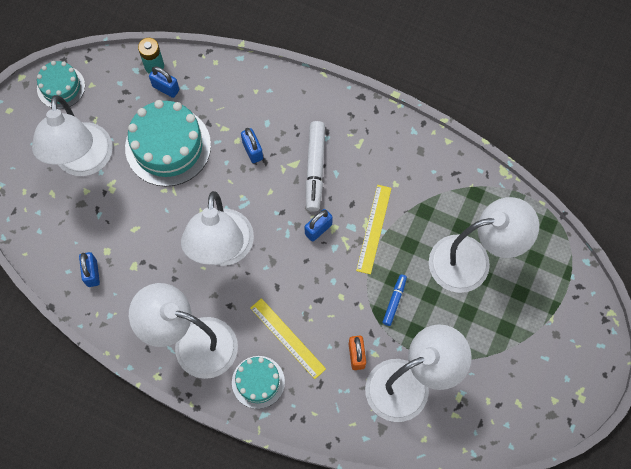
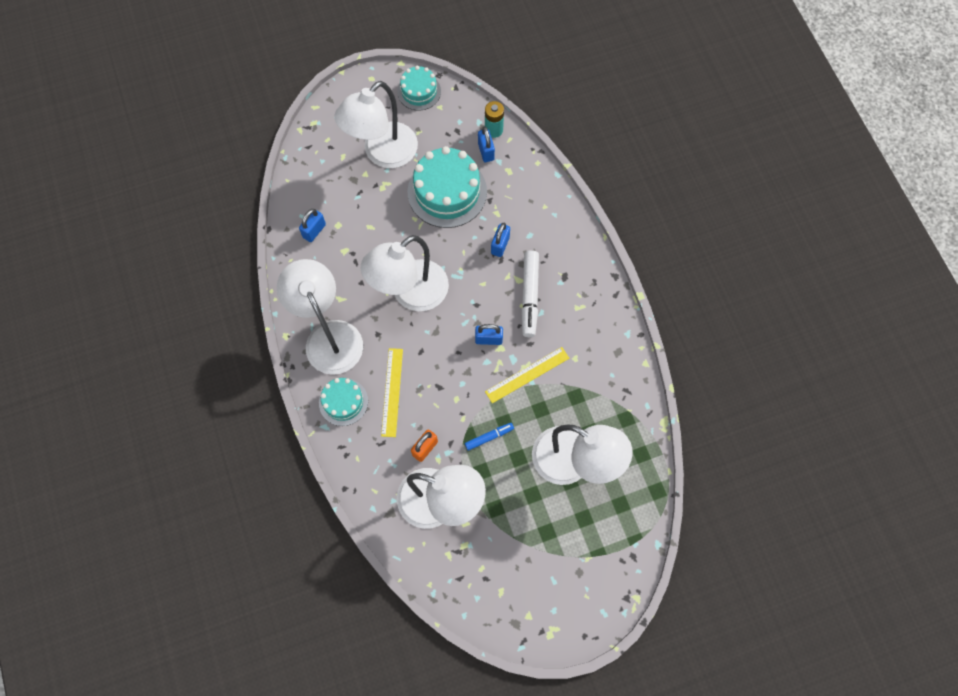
camera: 45 degrees right, 0 degrees up
(315, 169) = (529, 296): white marker -> white marker turned 45 degrees counterclockwise

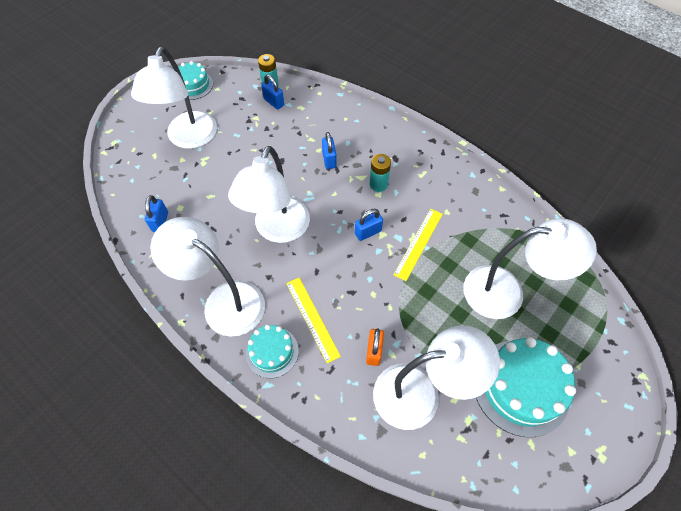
camera: 30 degrees left, 10 degrees down
(447, 192) = (260, 142): turquoise cake -> turquoise cake (521, 387)
(489, 437) = (423, 310): blue marker -> none
(529, 296) = (378, 184): white marker -> turquoise battery

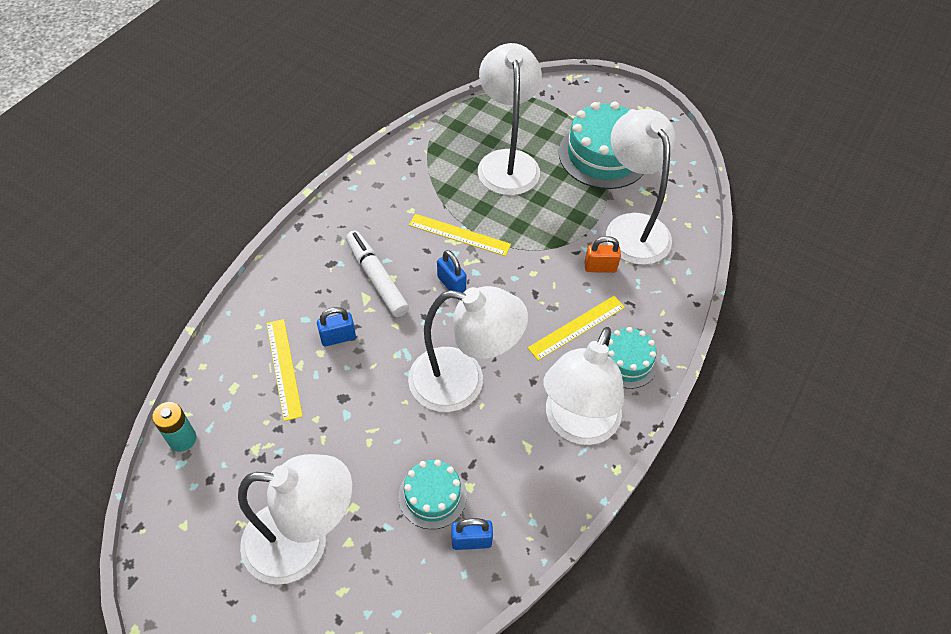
camera: 100 degrees left, 5 degrees down
(193, 85) = (172, 569): turquoise cake -> turquoise cake (432, 496)
(274, 102) = (221, 427): blue padlock -> none
(310, 131) = (284, 368): none -> yellow ruler
(378, 184) = (376, 278): turquoise battery -> white marker

